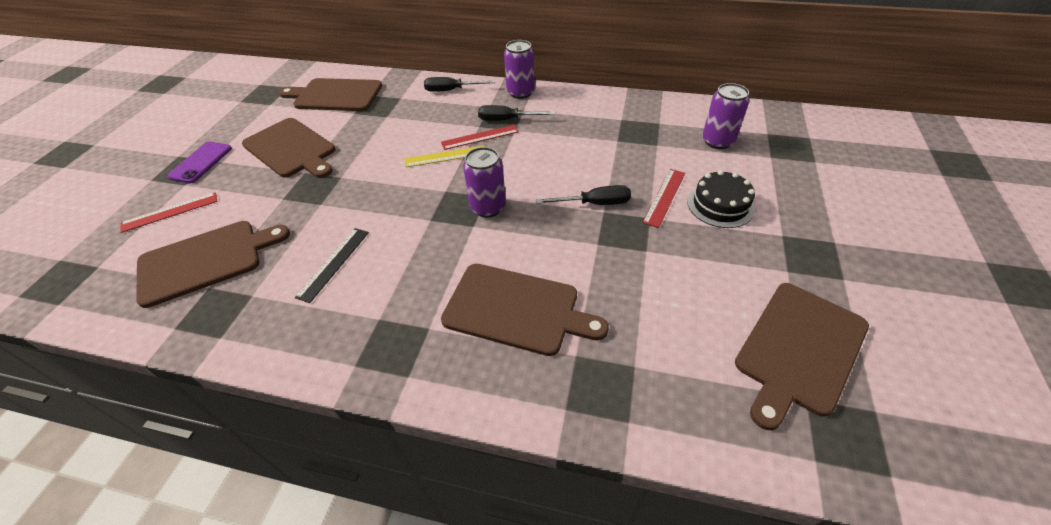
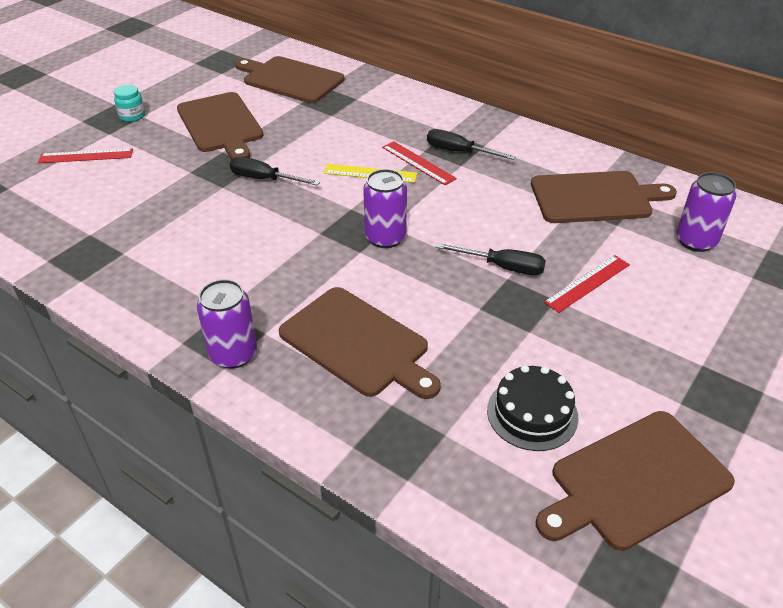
camera: 20 degrees right, 5 degrees down
(201, 162) = (132, 116): purple phone -> turquoise jar
(205, 260) = (97, 209): brown cutting board -> brown cutting board (595, 197)
(334, 263) = (208, 247): black ruler -> none
(451, 90) = (416, 104): black screwdriver -> black screwdriver (264, 179)
(480, 137) = (418, 163): red ruler -> red ruler turned 45 degrees clockwise
(520, 92) = (492, 125): purple can -> purple can (233, 354)
(720, 205) = (648, 311): black cake -> black cake (532, 413)

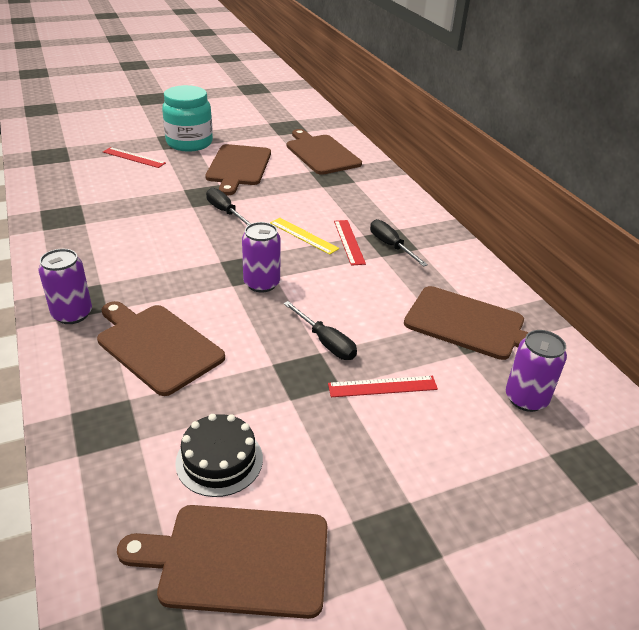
camera: 30 degrees right, 5 degrees down
(132, 116) = (189, 143): turquoise jar -> turquoise jar, size x2.27
(358, 343) = (157, 346): brown cutting board -> brown cutting board turned 150 degrees clockwise

